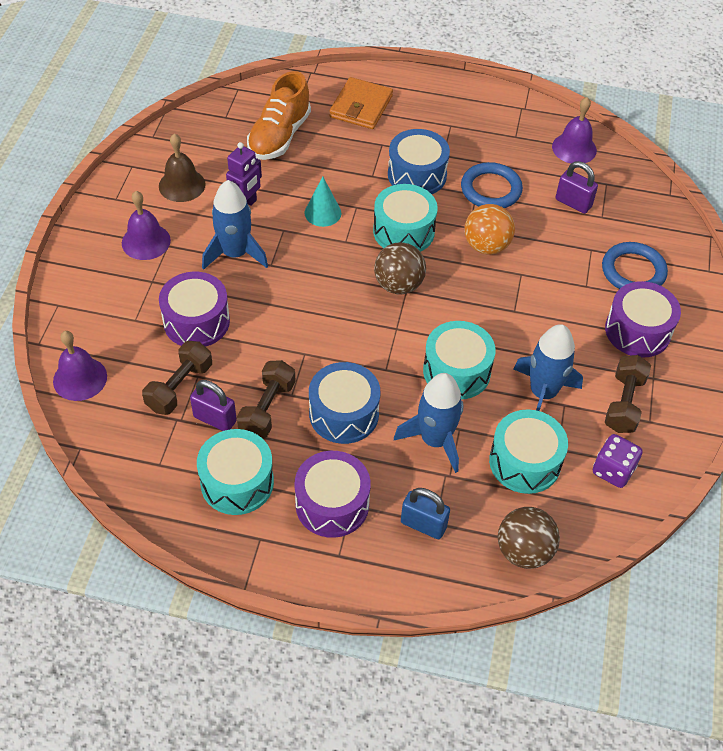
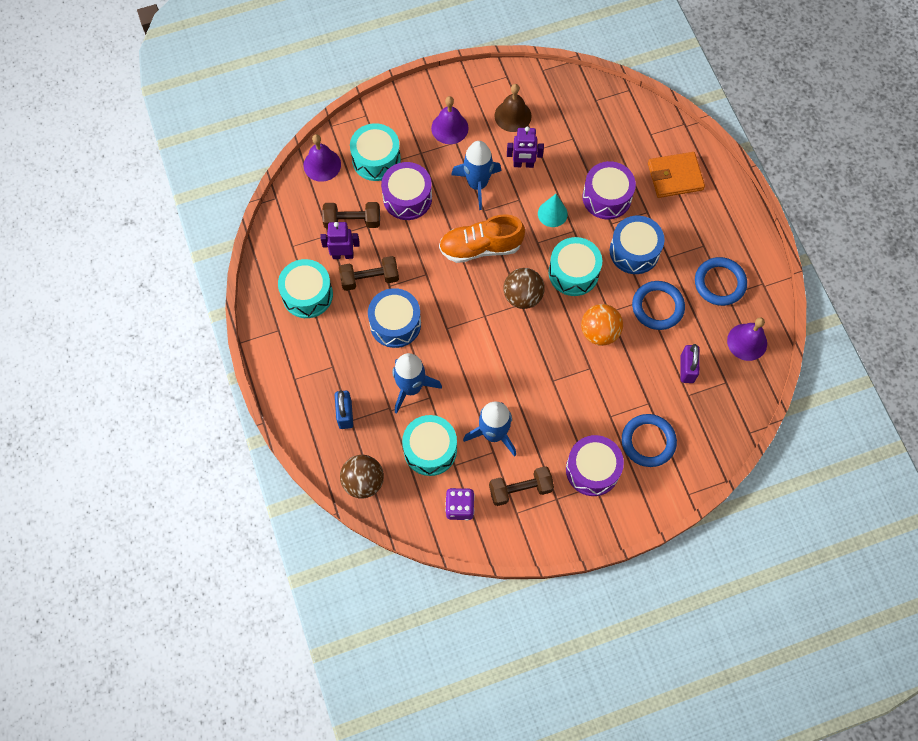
camera: 60 degrees right, 15 degrees up
(215, 419) = (343, 255): purple padlock -> purple robot
(279, 136) = (603, 144): orange shoe -> orange shoe (480, 247)
(332, 504) = (326, 355): purple drum -> purple drum (607, 197)
(456, 371) = (474, 371): turquoise drum -> turquoise drum (376, 159)
(499, 135) = (719, 283): none -> blue ring

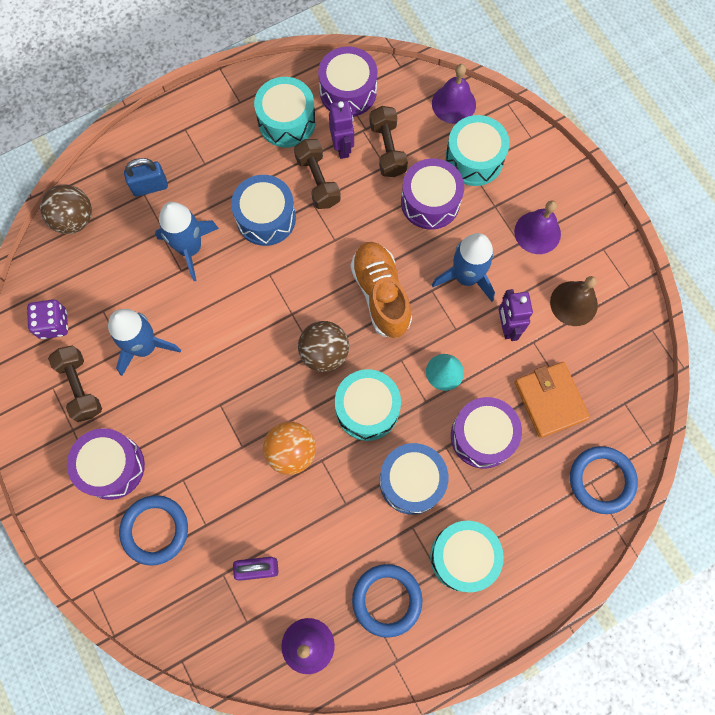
camera: 80 degrees right, 5 degrees up
(290, 242) = (348, 91): none -> purple drum
(430, 450) = (118, 281): turquoise drum -> turquoise drum (463, 557)
(657, 307) = (338, 521): blue ring -> blue ring (601, 480)
(675, 176) = (533, 522): orange wallet -> orange wallet (550, 400)

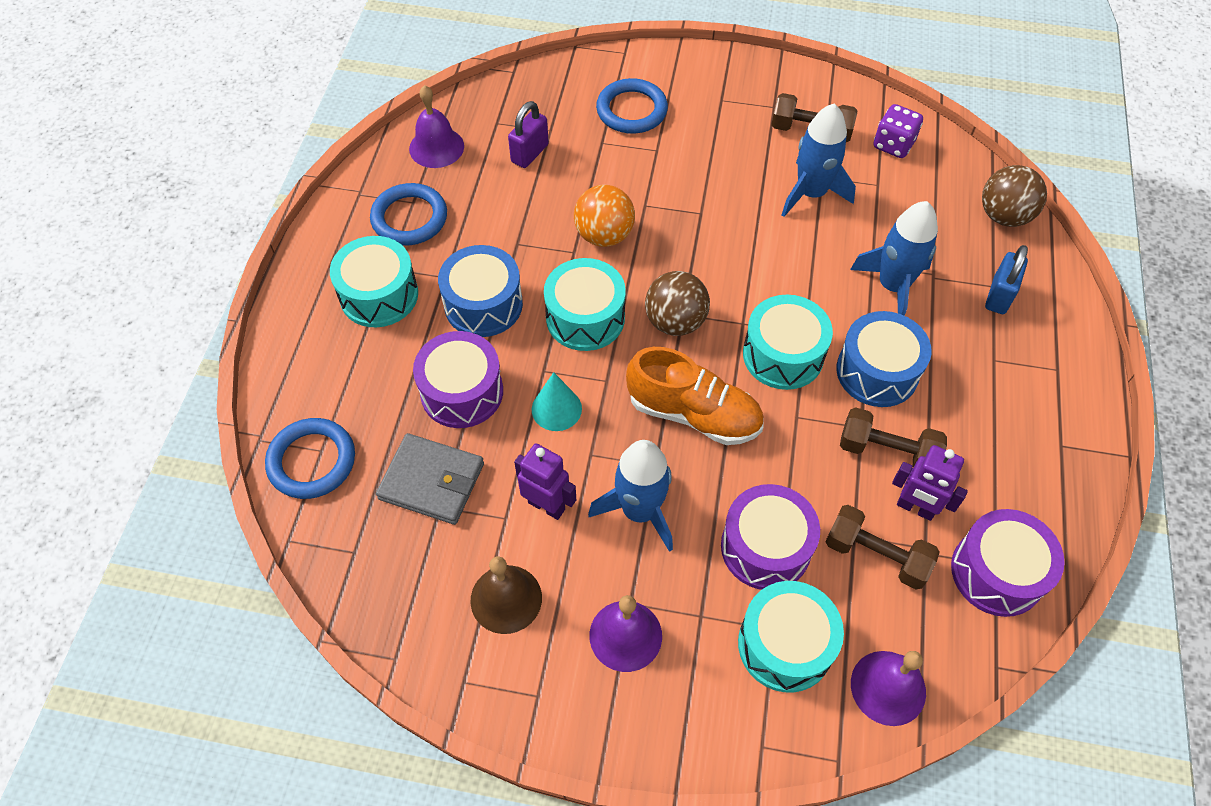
camera: 130 degrees right, 15 degrees down
(112, 467) = (714, 113): purple drum -> none
(287, 121) = (997, 475): turquoise drum -> turquoise drum (783, 355)
(550, 400) = (432, 481): orange wallet -> grey wallet

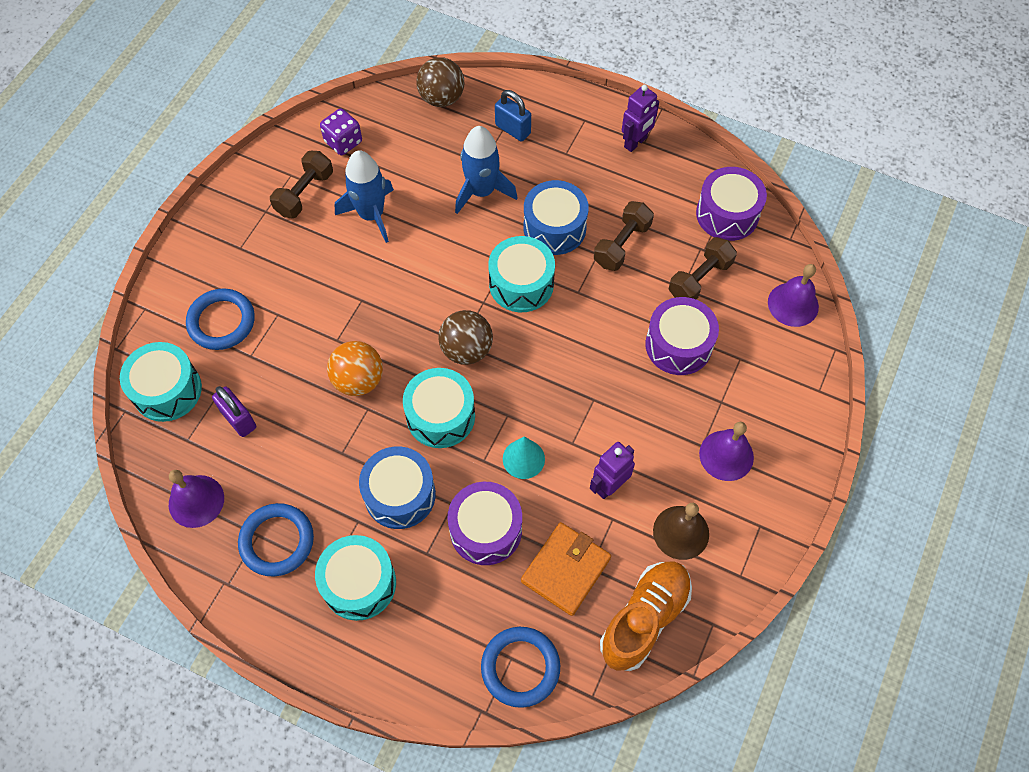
camera: 75 degrees left, 5 degrees up
(432, 481) = (566, 570): grey wallet -> orange wallet
(640, 510) = (629, 420): blue rocket -> none
(694, 414) = (556, 360): orange shoe -> orange shoe (644, 618)
(785, 645) = (753, 355): turquoise drum -> turquoise drum (167, 390)
(915, 508) = (670, 243): purple robot -> purple robot (635, 142)

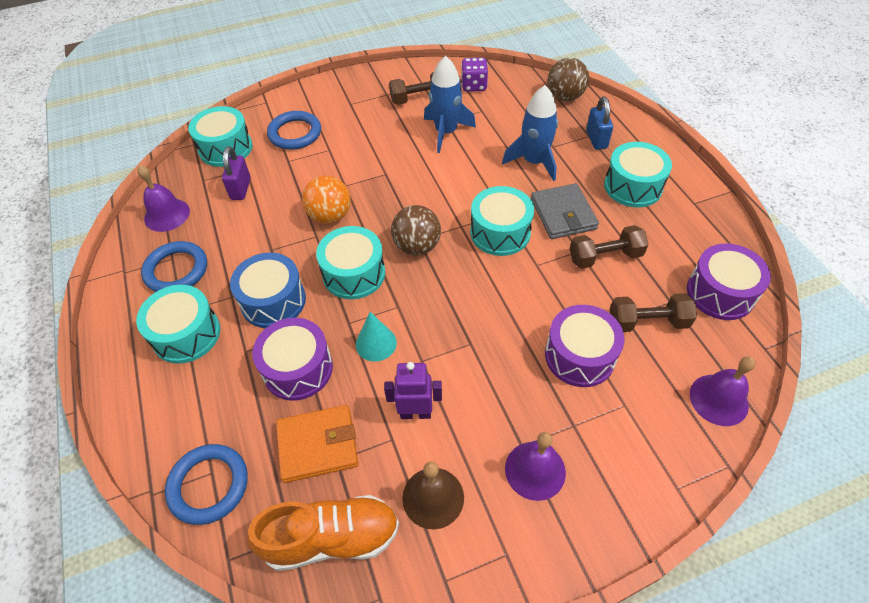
camera: 45 degrees right, 10 degrees down
(554, 228) = (563, 214): blue drum -> grey wallet
(584, 159) = (633, 186): none -> turquoise drum
(635, 142) = (686, 199): purple robot -> none

